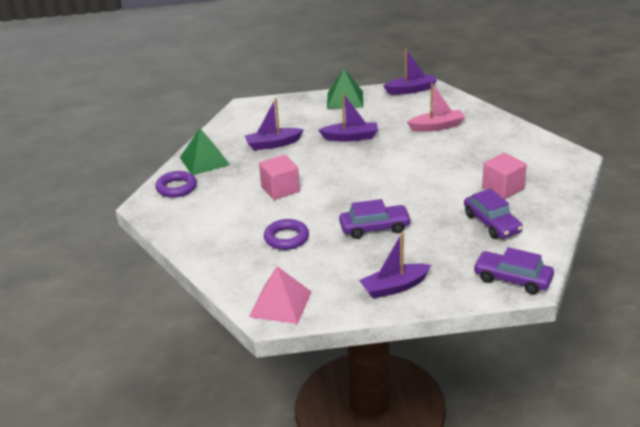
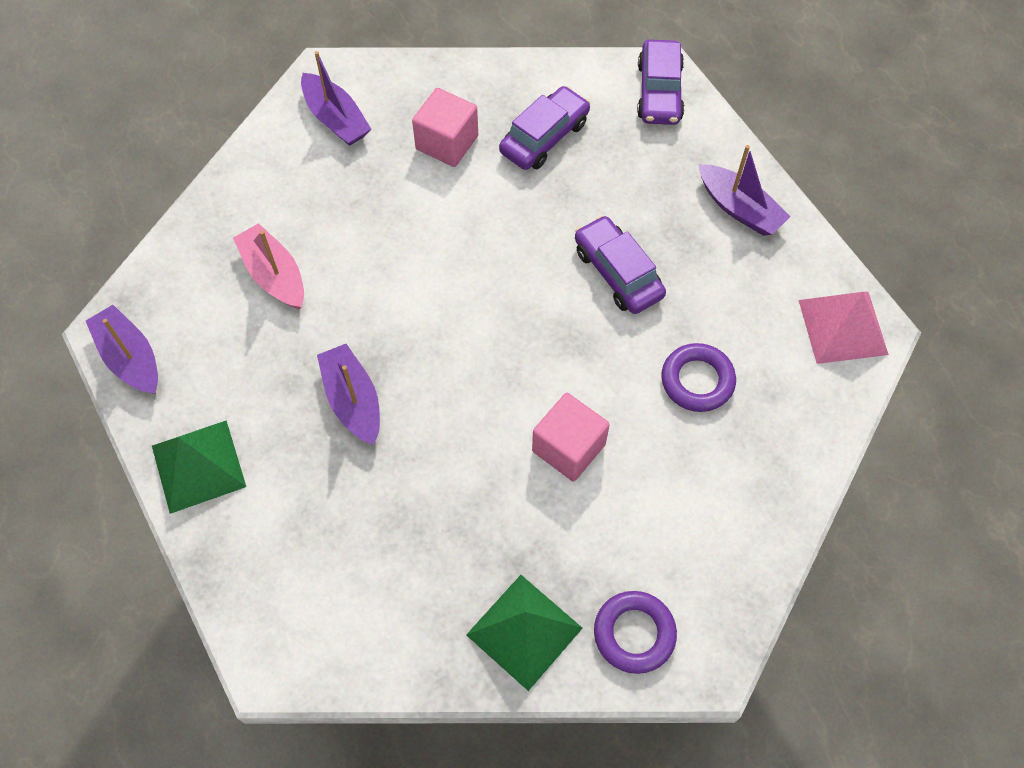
camera: 115 degrees left, 30 degrees up
(273, 144) = (420, 528): purple boat -> purple boat (336, 119)

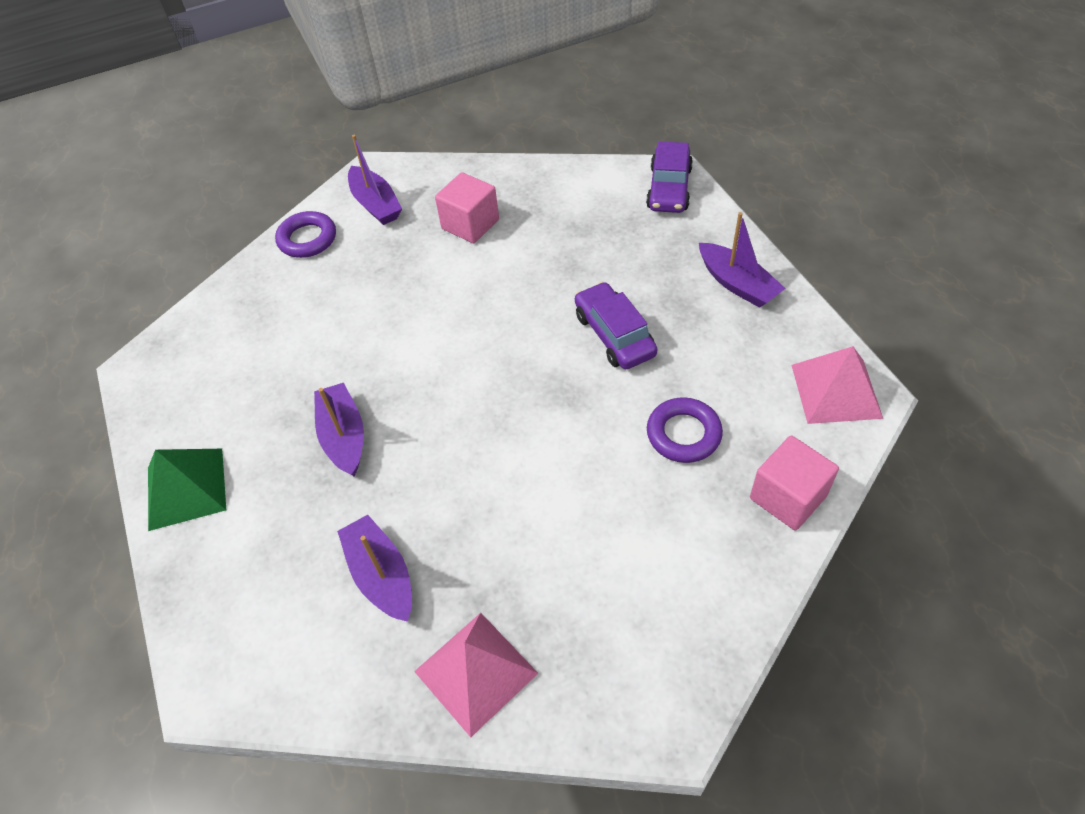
camera: 10 degrees right, 10 degrees down
(130, 358) = (149, 390): purple boat -> purple boat (381, 575)
(274, 275) = (295, 326): pink boat -> none
(524, 631) = (476, 672): green pyramid -> pink pyramid
(544, 137) = (559, 222): purple car -> none
(568, 448) = (546, 490): pink cube -> pink cube (788, 497)
(634, 633) = (593, 683): purple ring -> purple ring (307, 239)

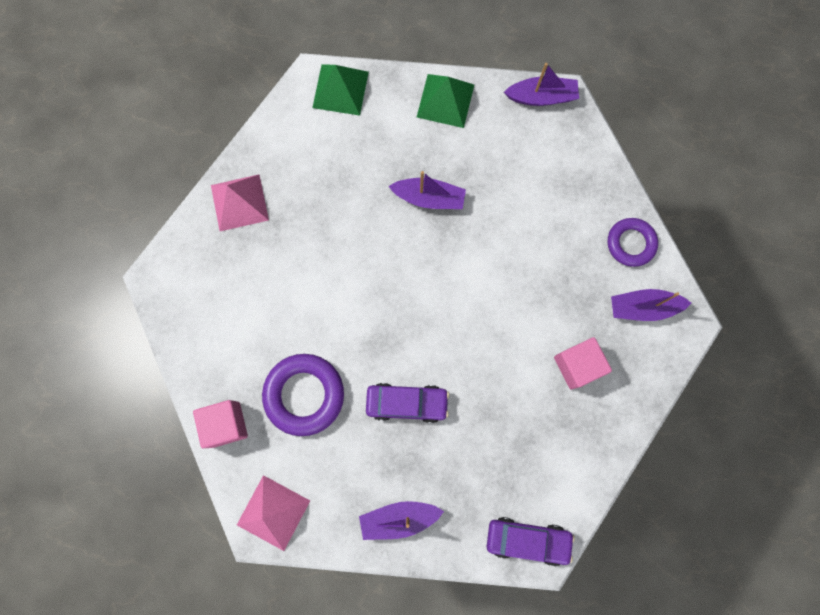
camera: 115 degrees right, 25 degrees up
(215, 635) = (340, 89): none -> green pyramid
(381, 575) = (322, 181): purple boat -> purple boat (541, 97)
(669, 188) = (527, 540): purple car -> purple car turned 150 degrees clockwise
(683, 434) = (304, 395): purple ring -> purple ring, size x1.55

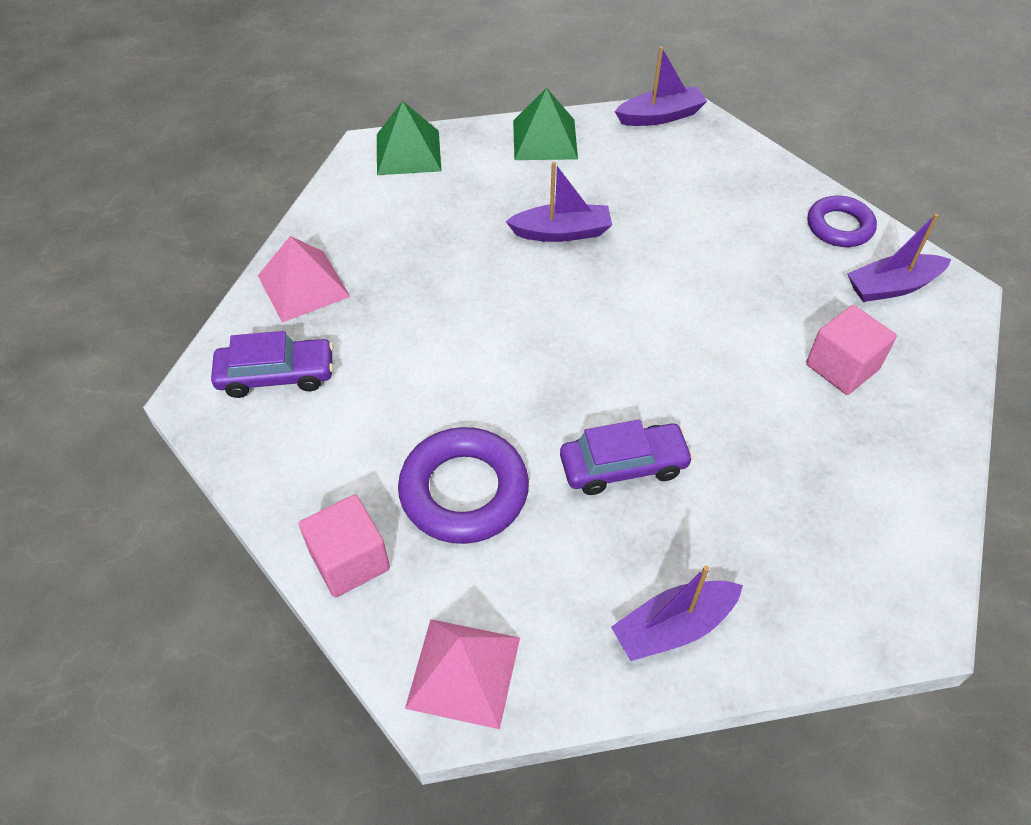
camera: 15 degrees left, 25 degrees down
(527, 540) = (887, 606): purple car -> purple car (276, 375)

